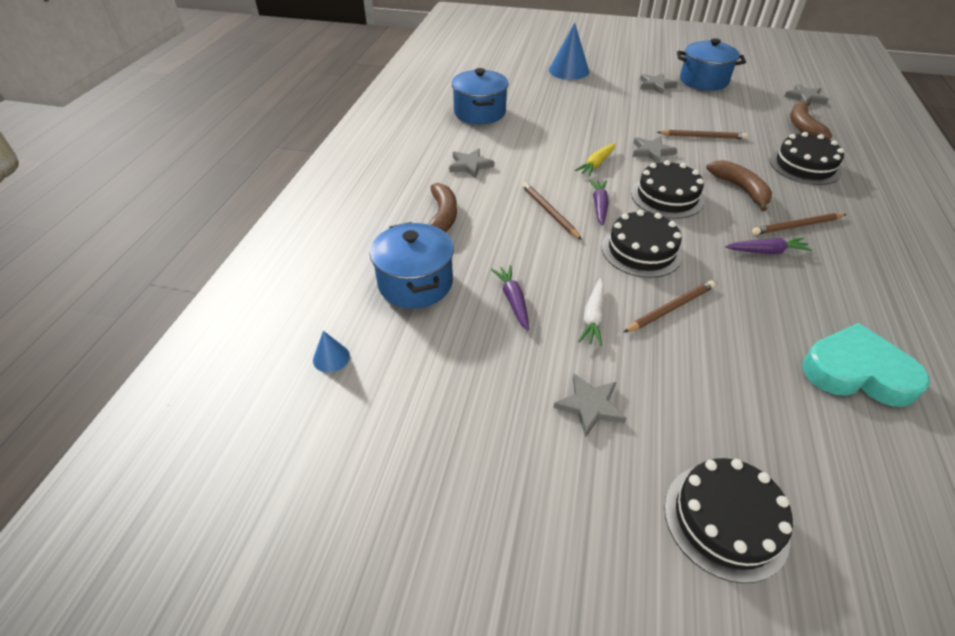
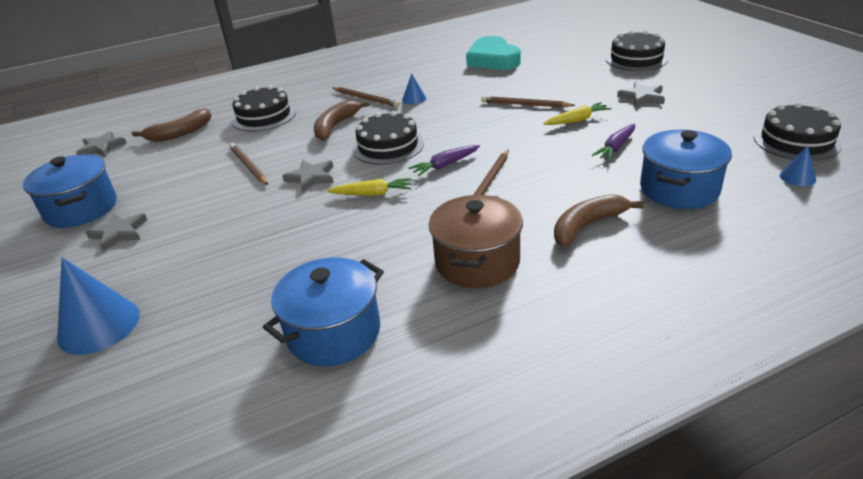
camera: 125 degrees left, 10 degrees down
(470, 165) = (477, 262): grey star -> brown pot
(593, 317) = (577, 120): white carrot -> yellow carrot
(641, 250) = (480, 131): black cake -> black cake (796, 141)
(766, 251) = (414, 99): purple carrot -> blue cone

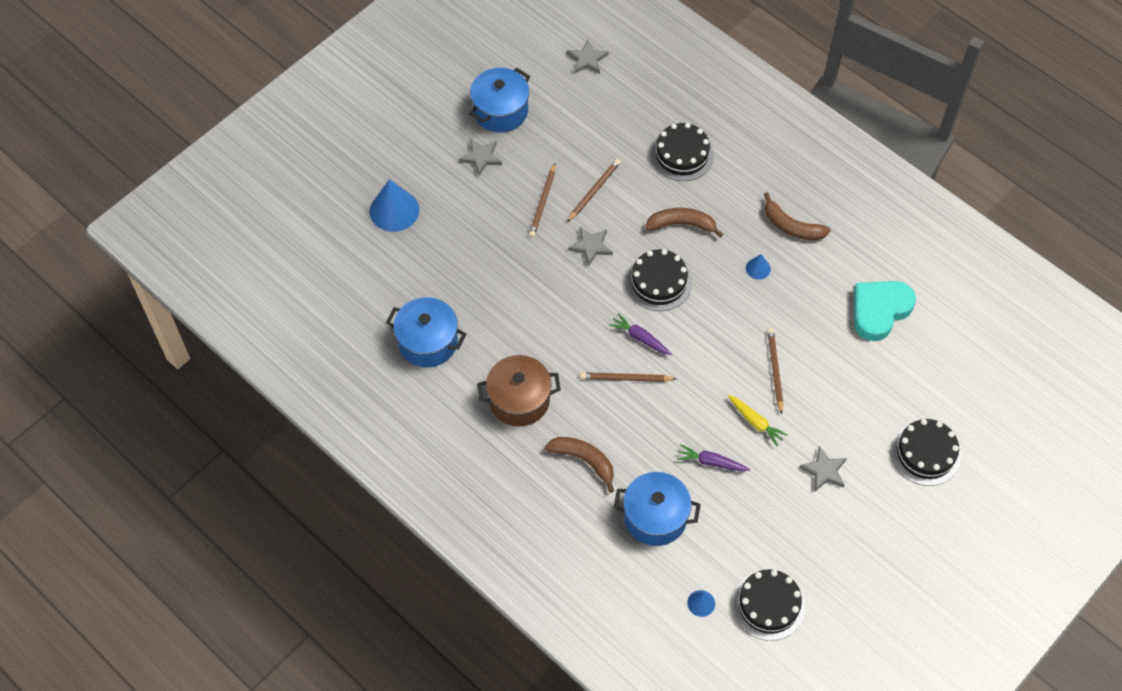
camera: 65 degrees right, 25 degrees up
(180, 133) = (630, 105): brown banana -> brown banana (791, 226)
(366, 99) = (745, 226): brown pencil -> brown pencil (543, 202)
(372, 194) = (581, 301): yellow carrot -> none

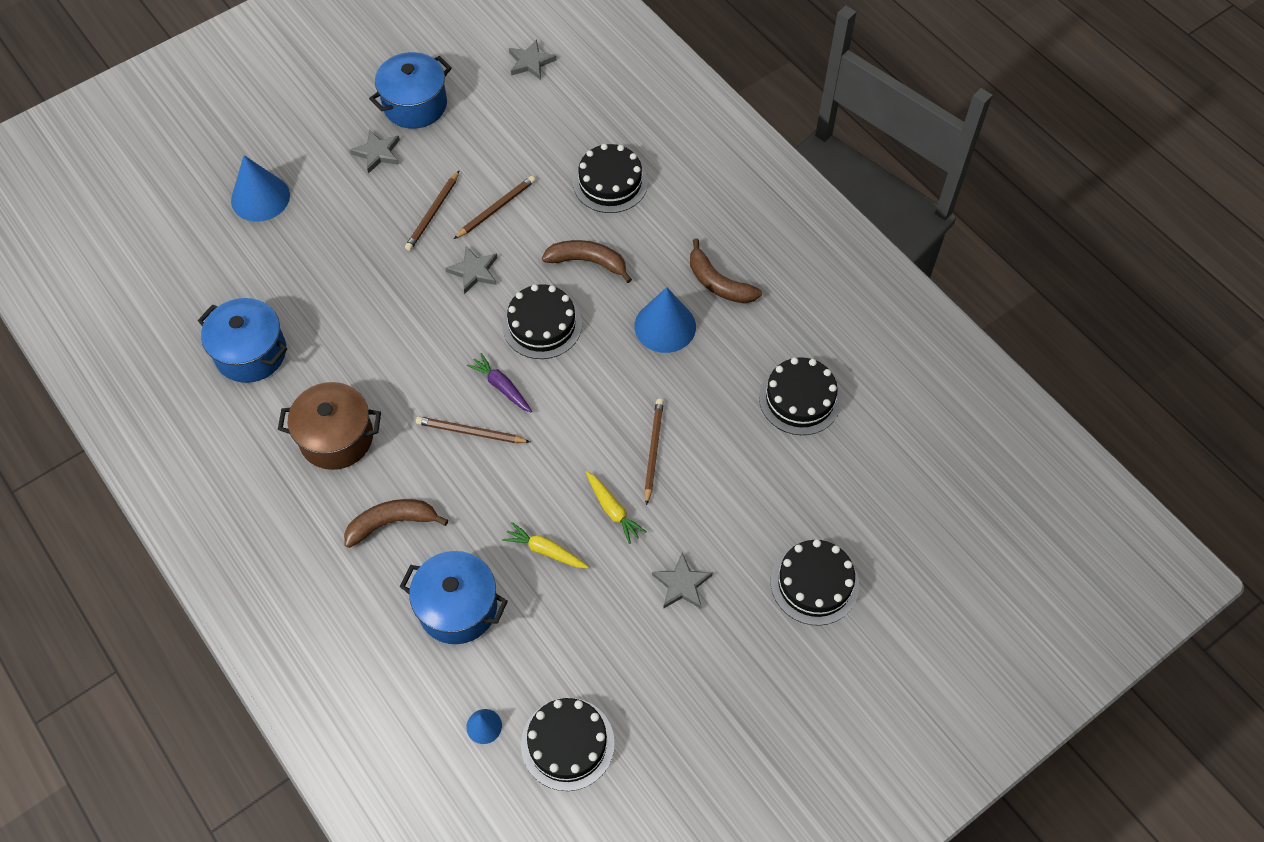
camera: 10 degrees right, 0 degrees up
(584, 460) = (392, 523): brown banana -> brown banana turned 60 degrees counterclockwise
(711, 462) = (545, 550): purple carrot -> yellow carrot
(758, 268) = (665, 326): blue cone -> blue cone, size x2.03
(879, 311) = (800, 399): turquoise heart -> black cake

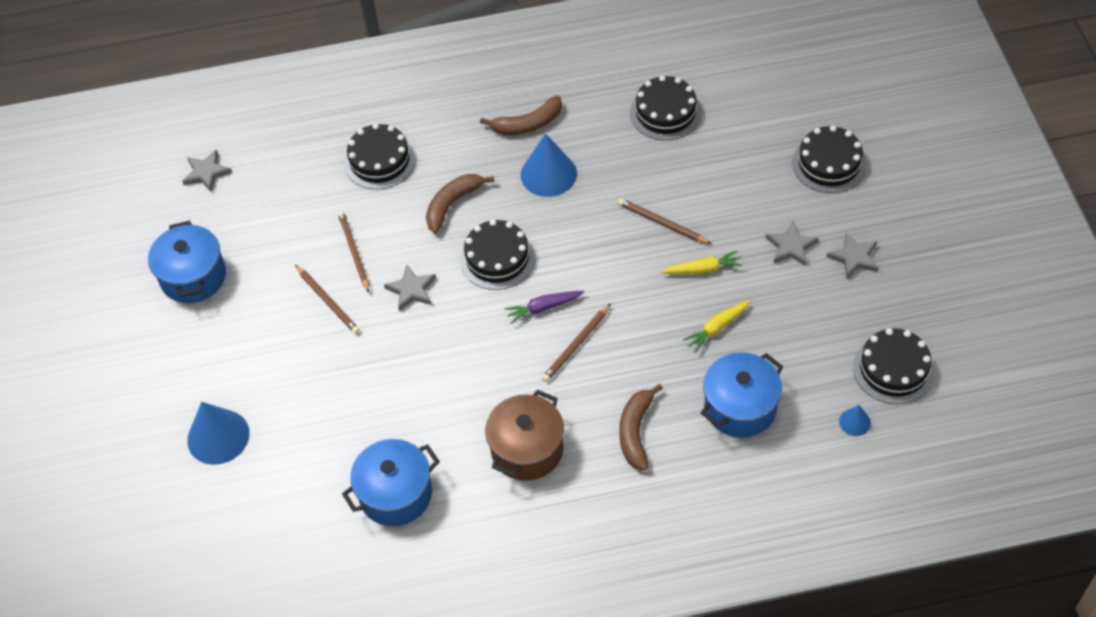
camera: 60 degrees left, 5 degrees down
(377, 153) = (229, 324): grey star -> grey star (854, 257)

